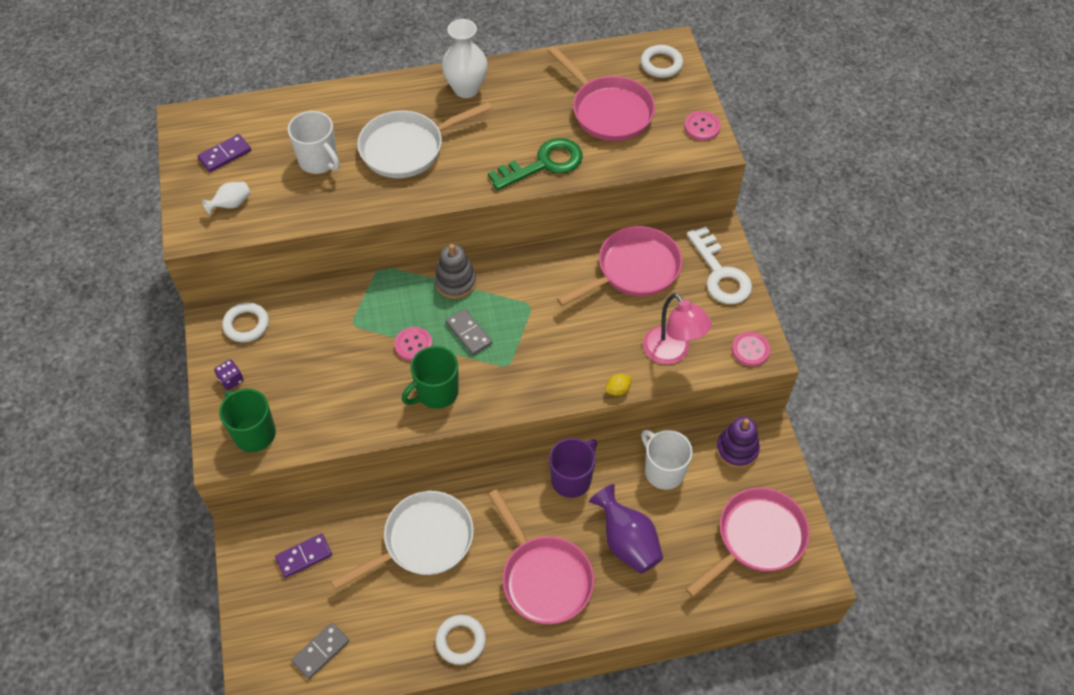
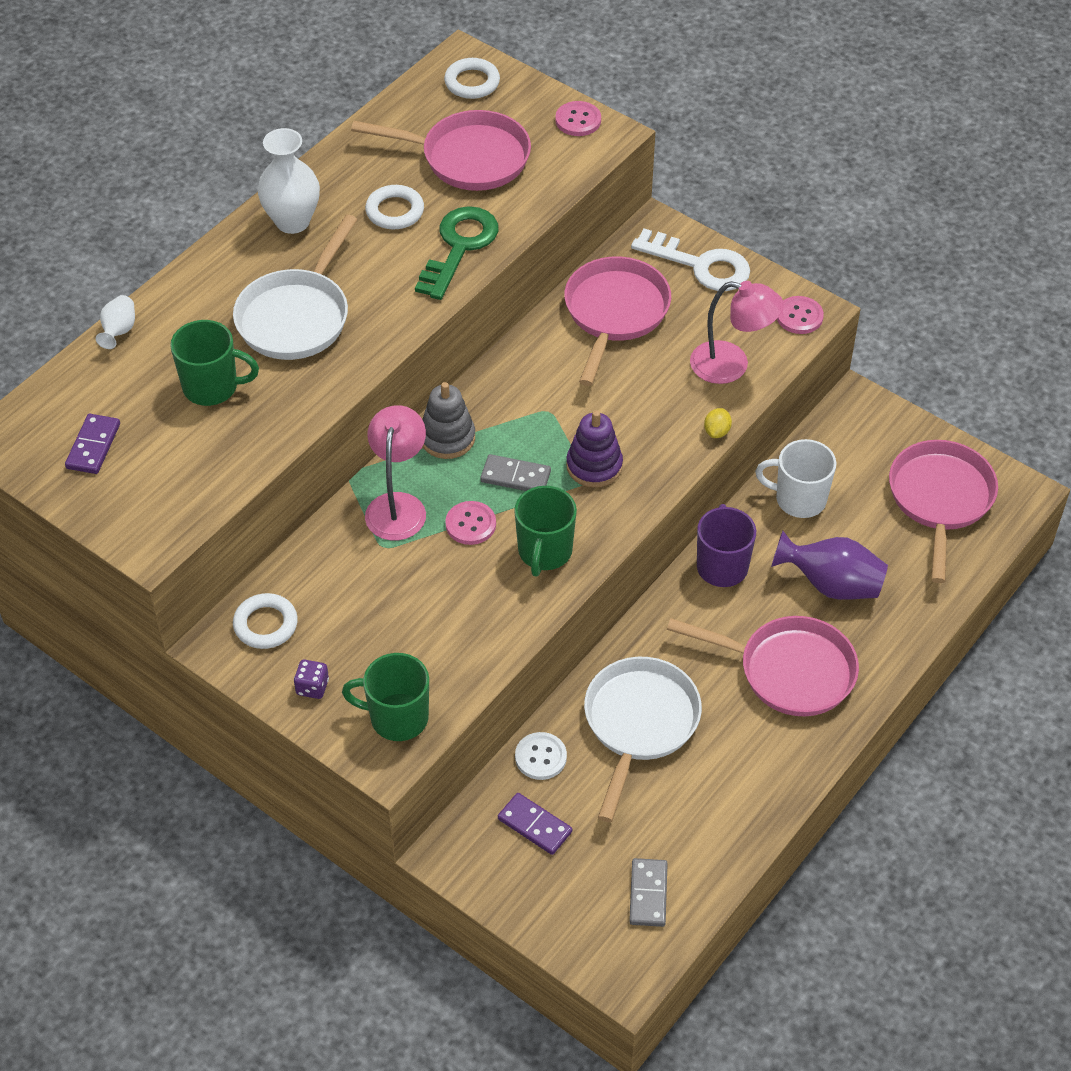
camera: 40 degrees left, 5 degrees down
(231, 204) = (163, 490): white vase -> white vase (119, 331)
(304, 556) = (534, 825): purple domino -> purple domino turned 75 degrees counterclockwise
(319, 161) = (212, 387): white mug -> green mug
(349, 517) = (540, 757): none -> white button
(386, 304) = (398, 505): none -> pink lamp
(460, 641) = (771, 782): white ring -> white ring (395, 211)
(737, 449) = (845, 435): purple stacking toy -> purple stacking toy (594, 466)

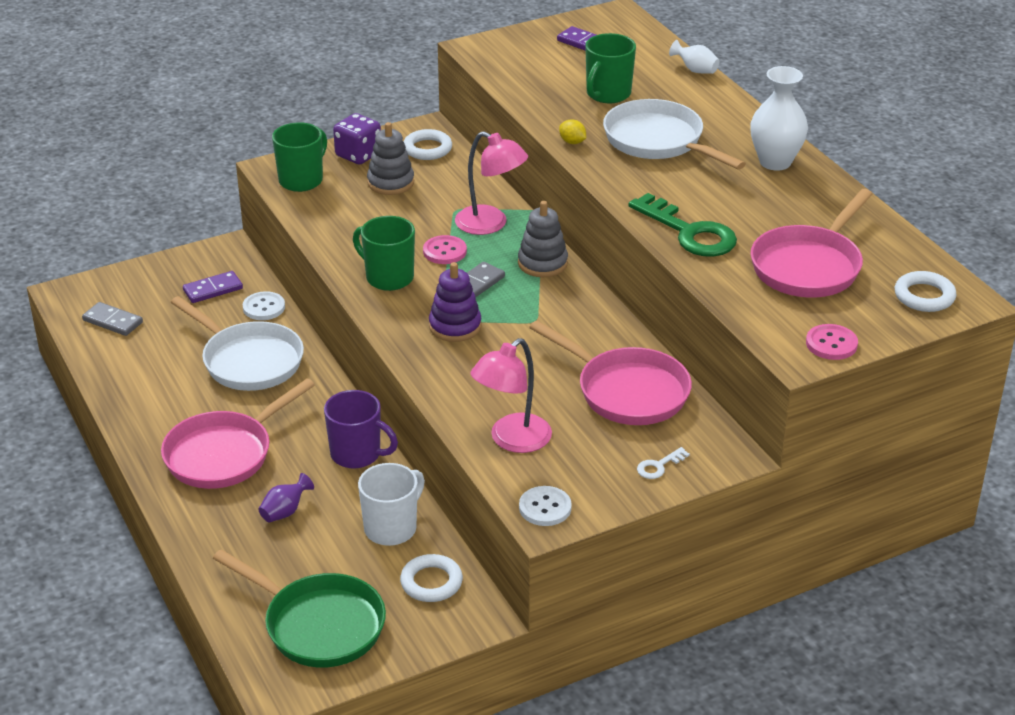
camera: 115 degrees right, 15 degrees down
(312, 687) = (358, 155): purple dice -> purple dice, size x1.69
(358, 628) = (390, 182): none -> grey stacking toy
(395, 211) = (757, 212): white ring -> white ring (431, 582)
(700, 265) = (659, 466): white key -> white key, size x0.44
(717, 431) = (440, 404): yellow lemon -> yellow lemon (572, 142)
(799, 316) = (545, 508): pink button -> white button
(831, 585) = (285, 512): purple vase -> purple vase, size x0.54
(940, 499) = (318, 625): pink pan -> green pan

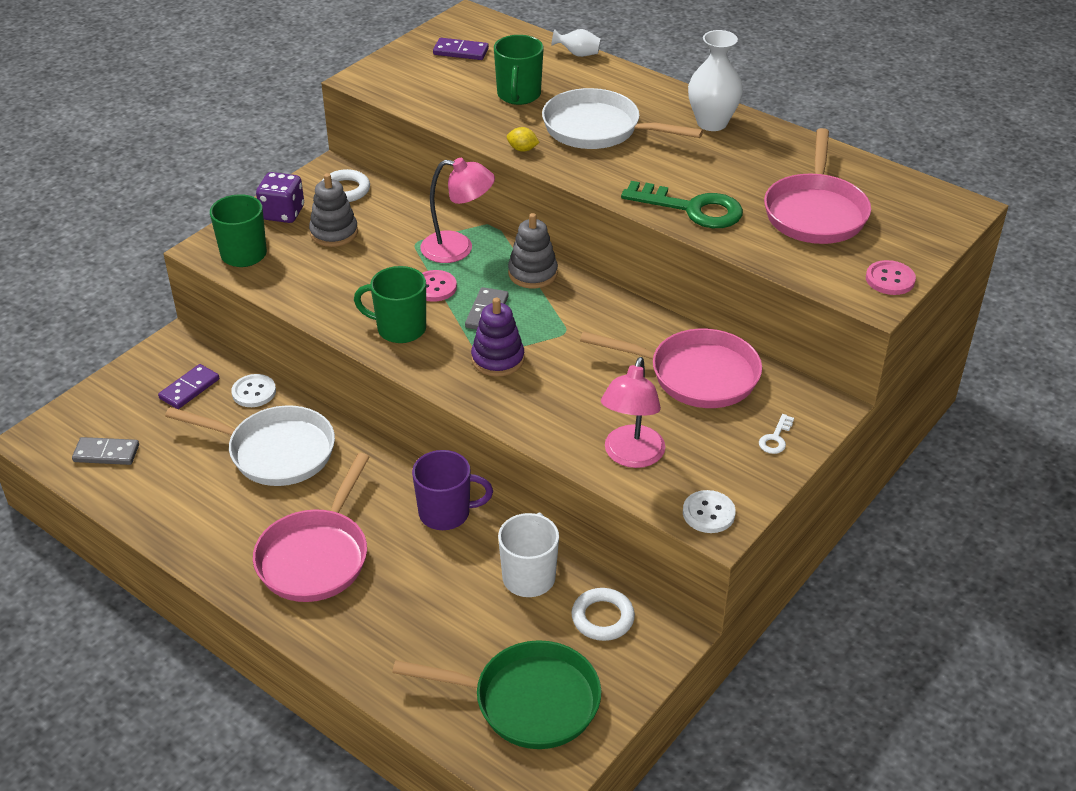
camera: 25 degrees left, 5 degrees up
(285, 512) = (417, 596): purple vase -> none
(924, 296) = (927, 213): white ring -> none

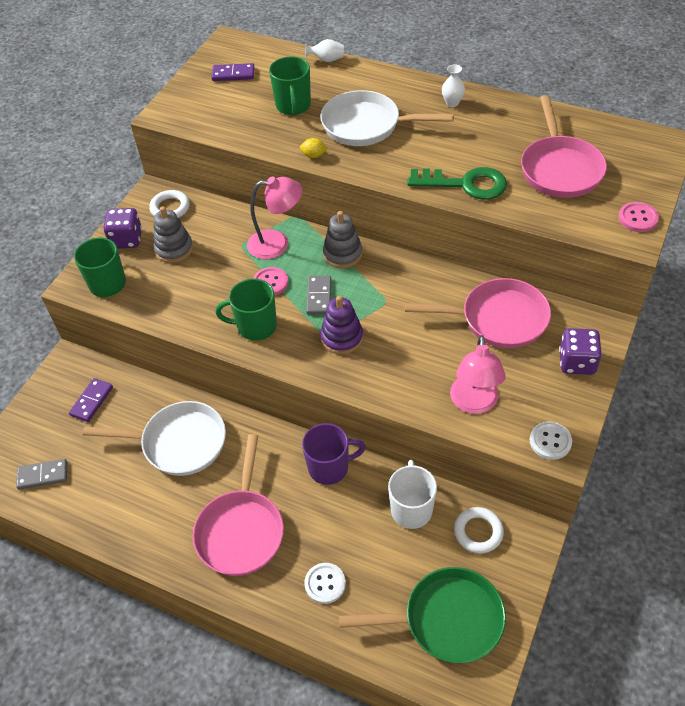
camera: 10 degrees left, 10 degrees up
(254, 392) = (144, 393): white button -> white button (325, 584)
(712, 123) = (452, 103): white vase -> white vase, size x0.54
(775, 438) = (576, 362): white key -> purple dice

